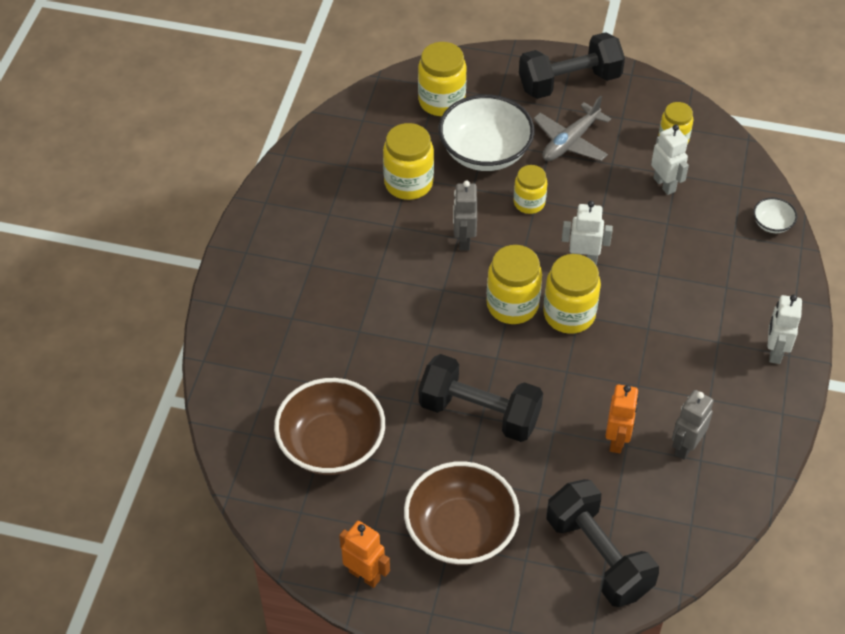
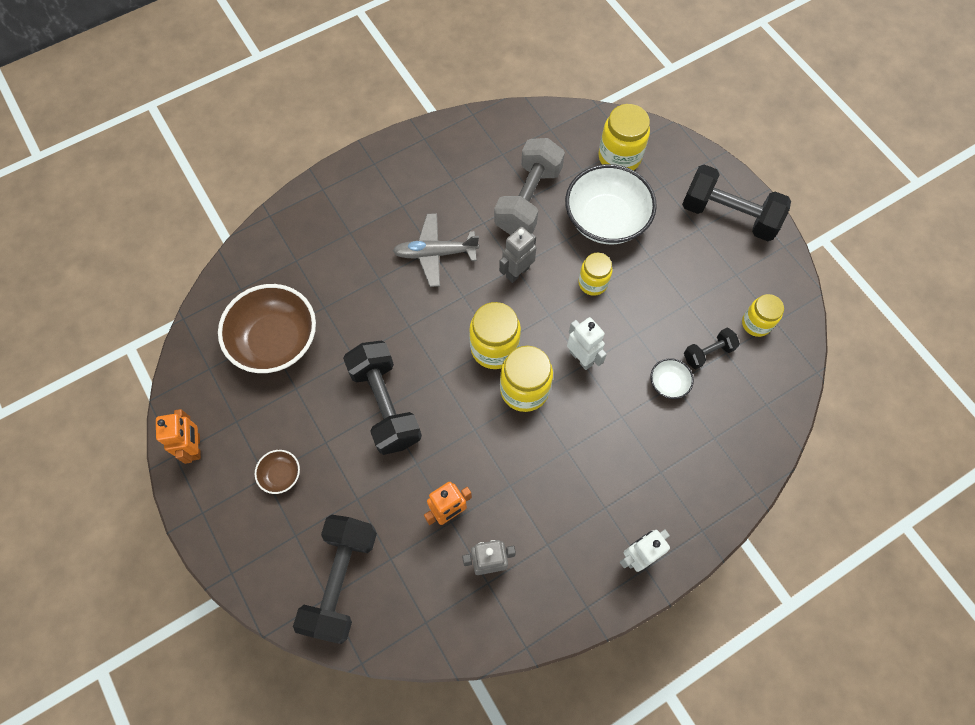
camera: 45 degrees right, 15 degrees up
(408, 183) = (528, 200): yellow jar -> grey dumbbell
(460, 531) = (281, 475): brown bowl -> brown bowl, size x0.44
(570, 142) = (676, 261): grey plane -> grey plane (435, 253)
(664, 184) = (708, 353): white robot -> black dumbbell
(772, 224) = (755, 455): white bowl -> white bowl (668, 383)

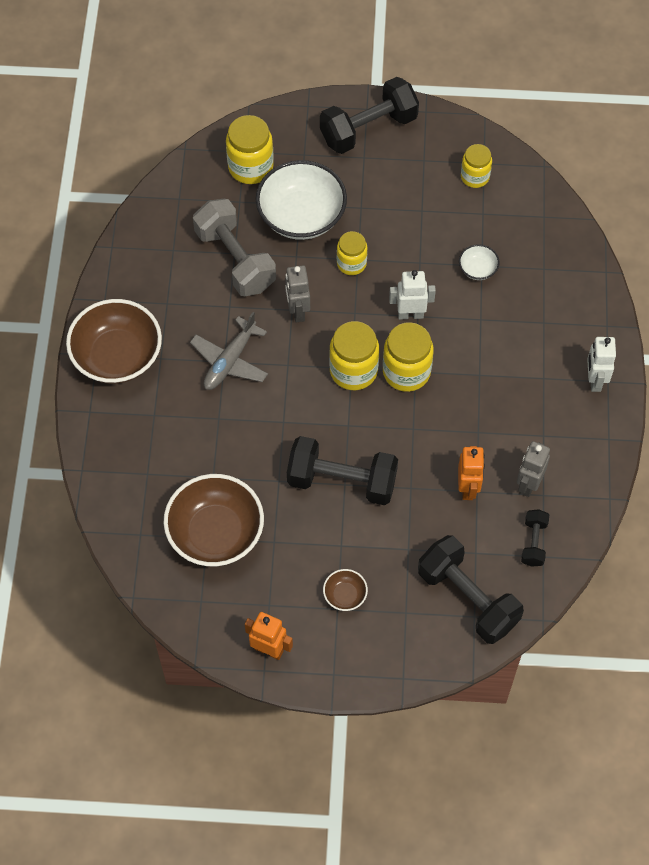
camera: 55 degrees left, 5 degrees down
(382, 176) = (117, 356): none -> brown bowl
(708, 353) = (473, 225): black dumbbell -> black dumbbell (533, 542)

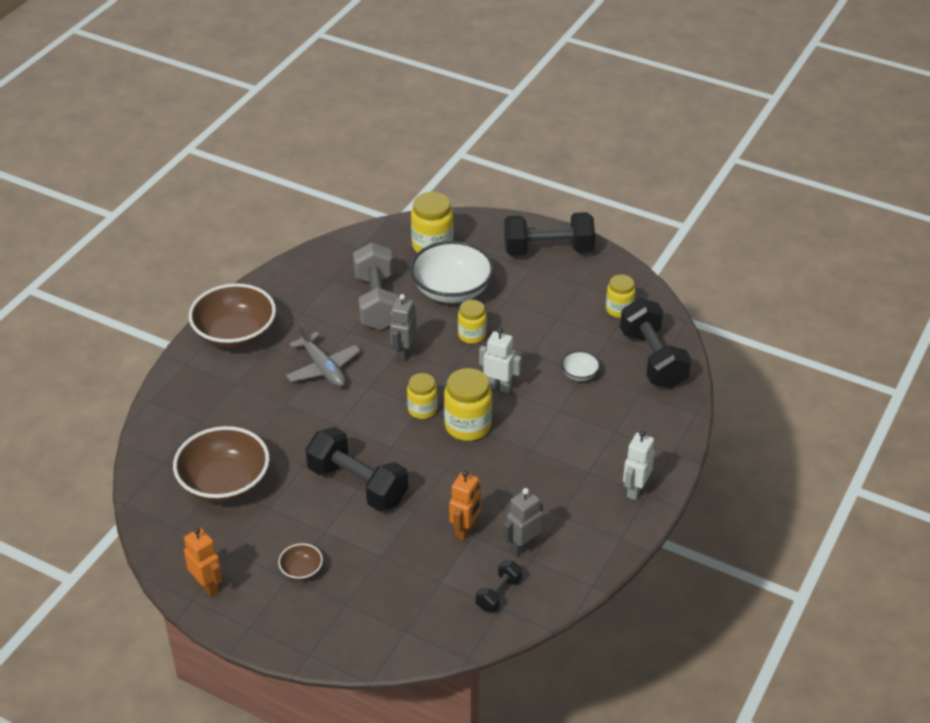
camera: 25 degrees right, 20 degrees down
(230, 361) = (323, 368): grey plane -> grey plane turned 90 degrees counterclockwise
(353, 370) = (422, 409): yellow jar -> yellow jar, size x0.64
(467, 598) = (409, 614): black dumbbell -> black dumbbell (652, 359)

